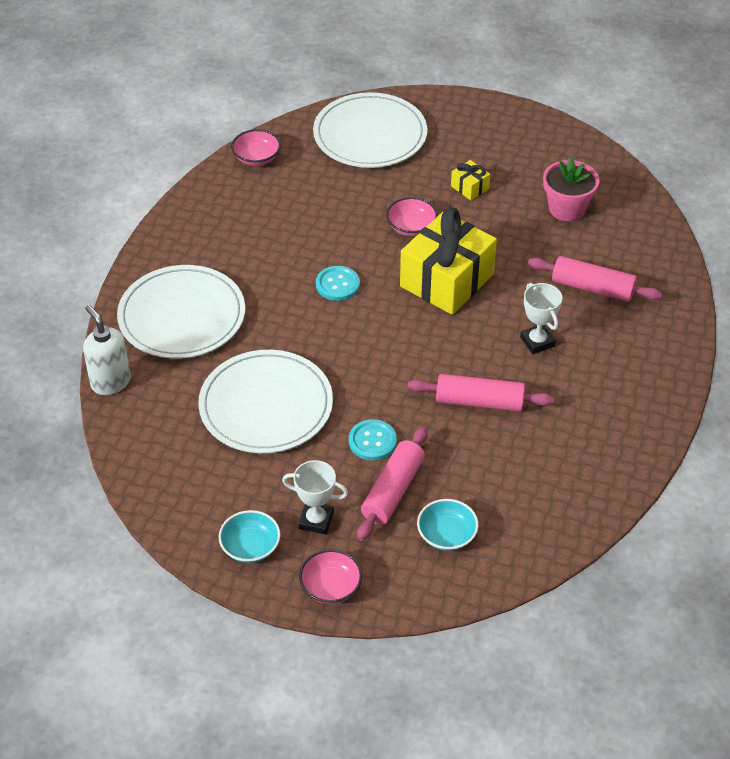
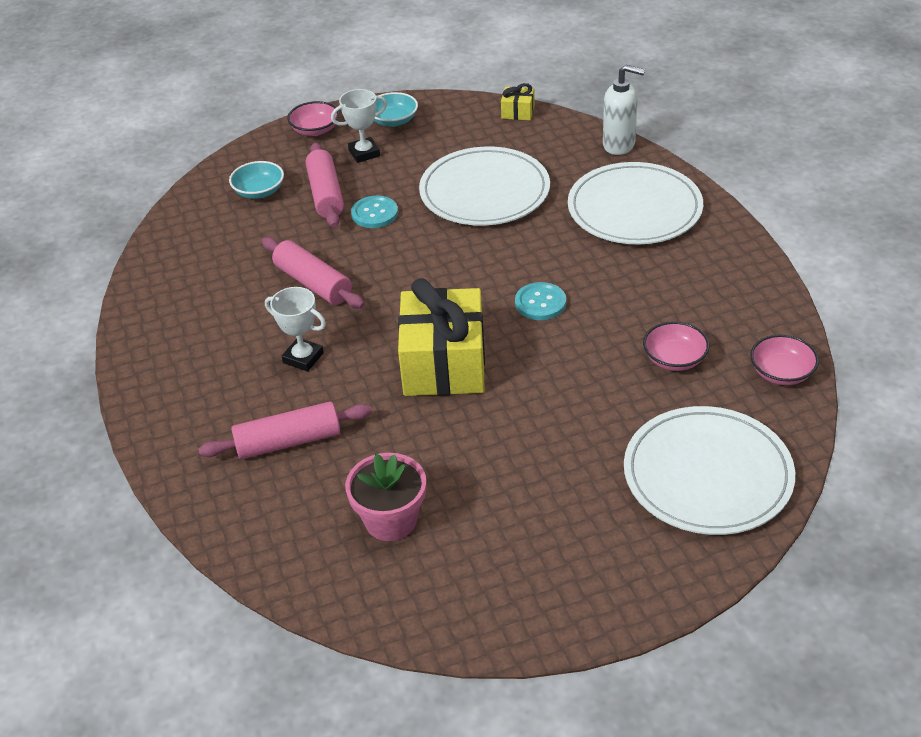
camera: 145 degrees right, 5 degrees down
(411, 227) = (536, 396): pink bowl -> pink bowl (674, 359)
(470, 187) = (525, 478): yellow gift -> yellow gift (518, 112)
(479, 401) = (313, 283): pink rolling pin -> pink rolling pin turned 75 degrees clockwise

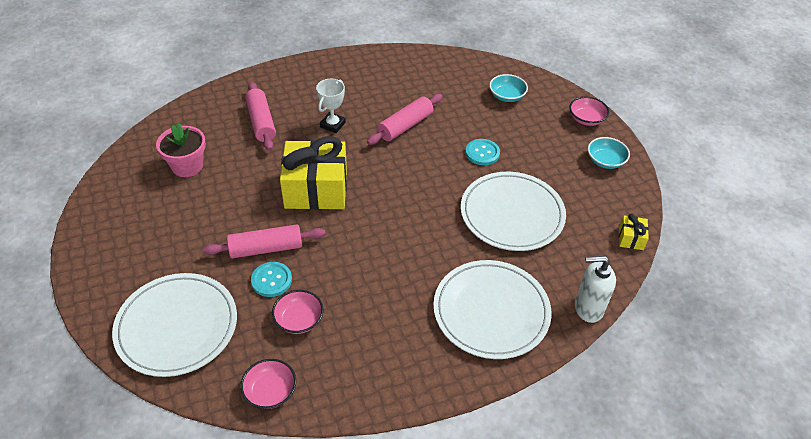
camera: 85 degrees right, 5 degrees up
(326, 194) = (504, 128): pink rolling pin -> pink rolling pin (266, 248)
(364, 153) = (558, 146): white trophy -> none
(540, 303) = (373, 242): turquoise button -> turquoise button (271, 280)
(619, 145) = (588, 308): white soap dispenser -> white soap dispenser turned 75 degrees clockwise

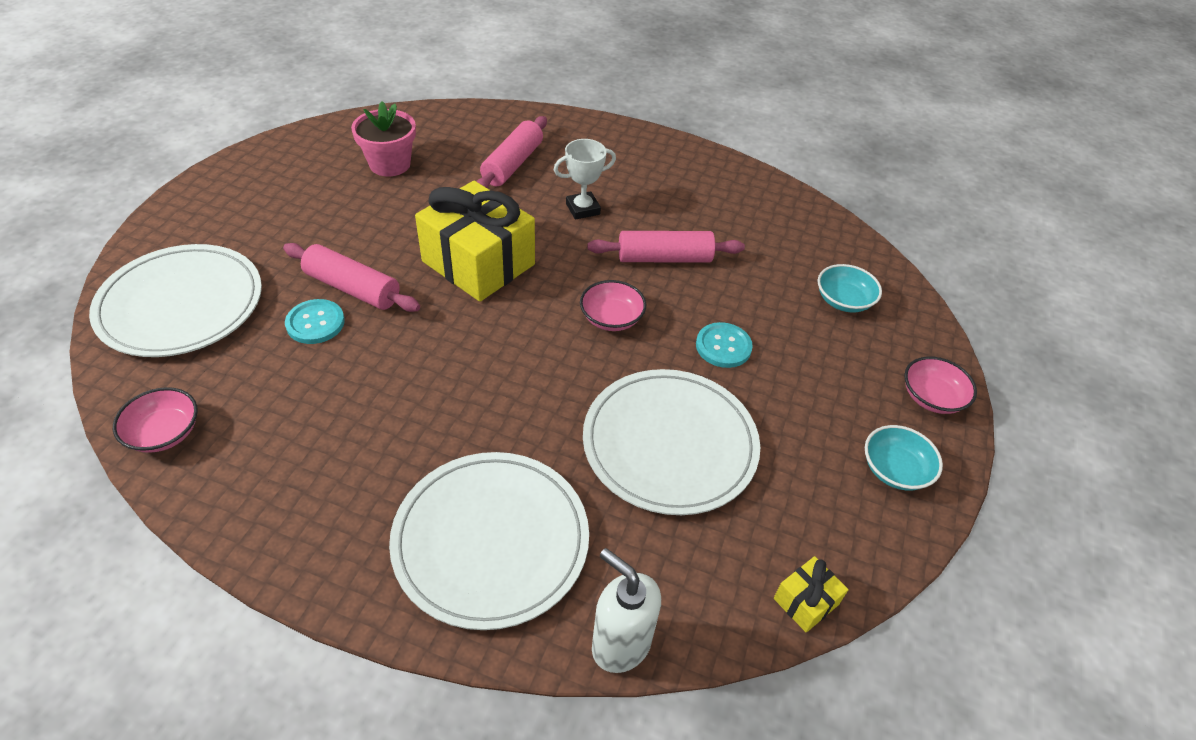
camera: 40 degrees right, 0 degrees up
(299, 320) = (285, 382): pink bowl -> pink bowl (611, 318)

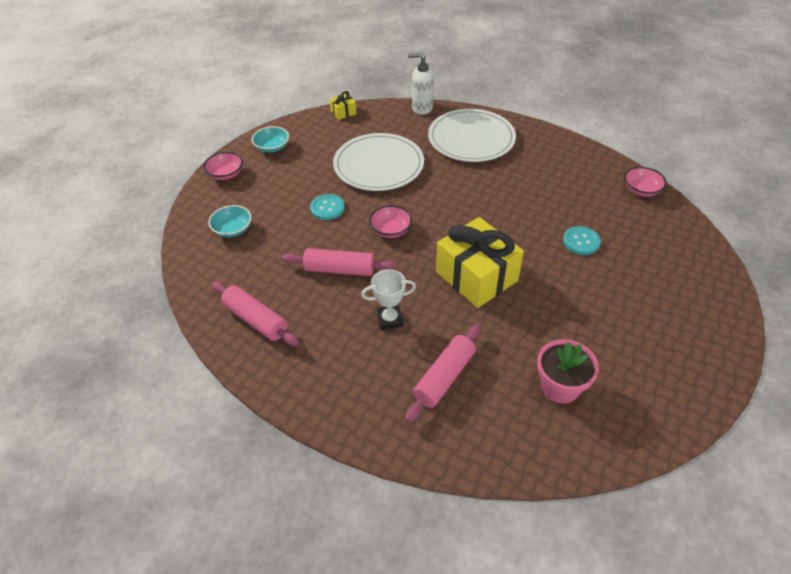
camera: 165 degrees left, 0 degrees up
(181, 304) = (674, 261): white plate -> none
(352, 288) = (563, 263): pink rolling pin -> pink rolling pin (256, 320)
(620, 644) = (422, 108): white soap dispenser -> white soap dispenser turned 135 degrees clockwise

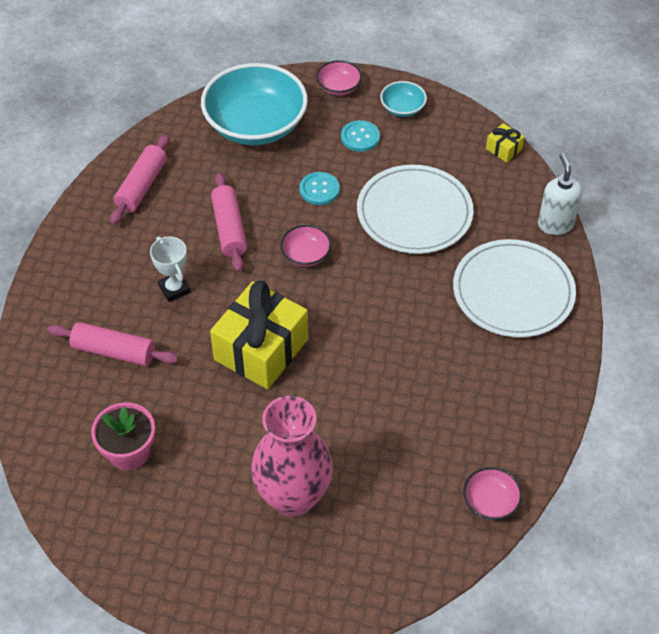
camera: 70 degrees right, 5 degrees up
(233, 229) = (255, 125): turquoise bowl -> turquoise bowl, size x2.25
(581, 241) = (358, 443): turquoise button -> turquoise button (360, 137)
(623, 287) = (293, 497): none -> pink vase

